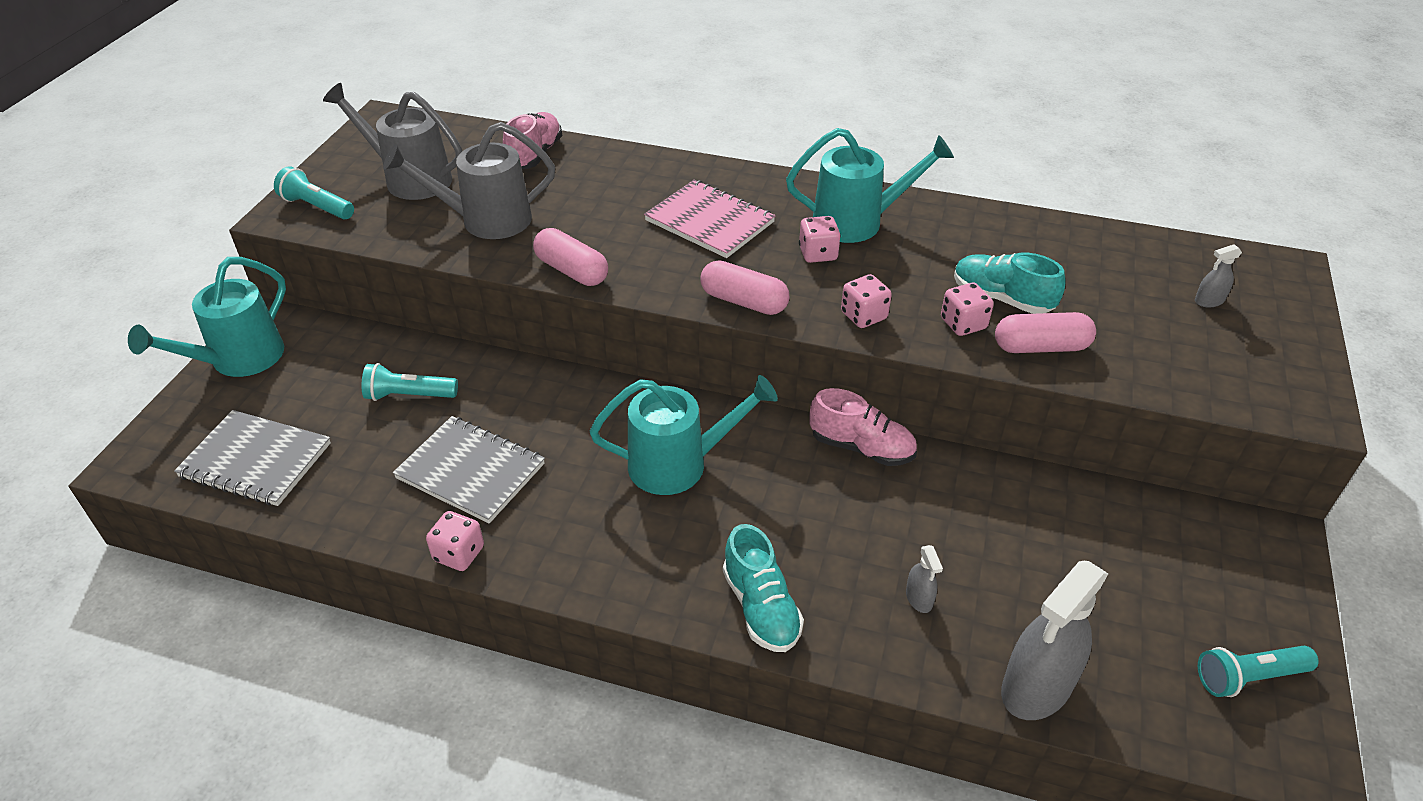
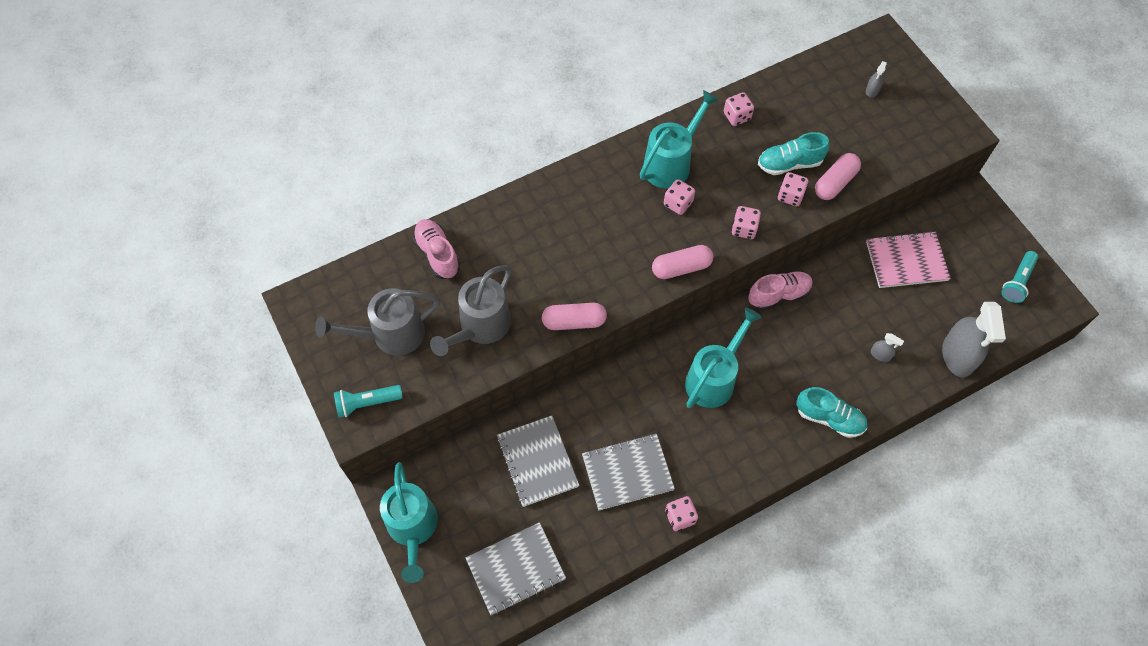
camera: 45 degrees left, 20 degrees up
(409, 395) = (537, 461): turquoise flashlight -> grey notebook
(709, 221) = (599, 225): pink notebook -> pink notebook (906, 261)
(989, 229) = (737, 116): none -> pink dice

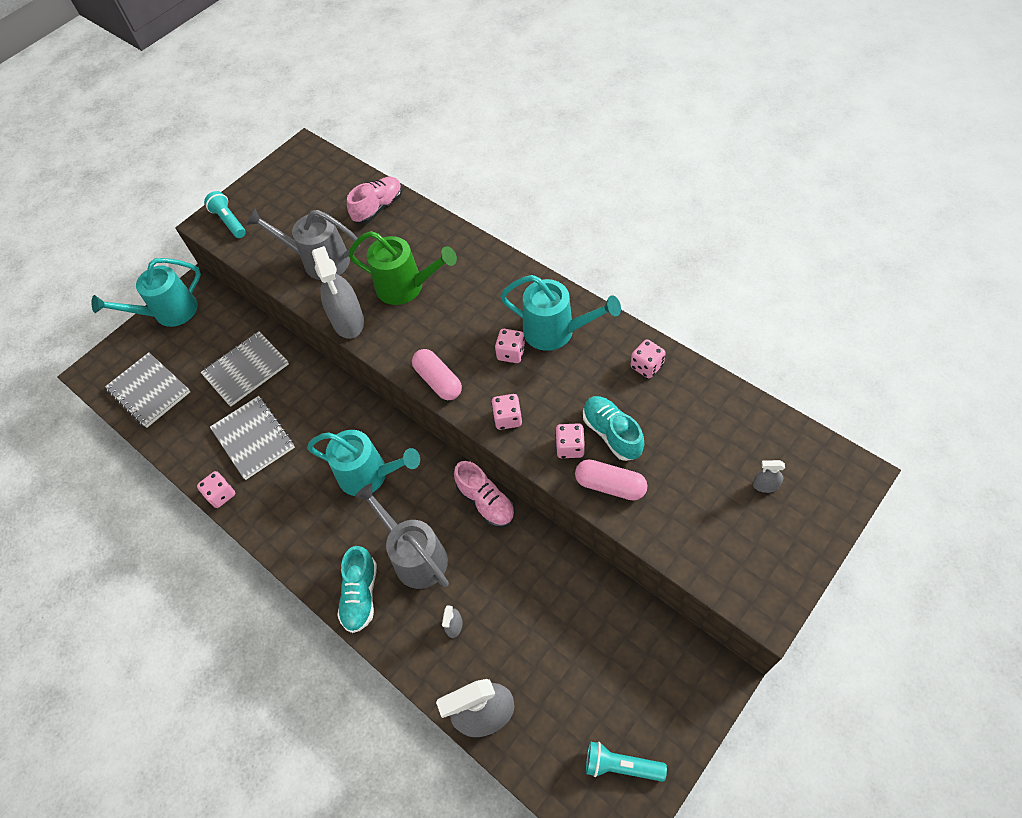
camera: 75 degrees right, 5 degrees down
(390, 335) = (292, 210): grey watering can -> grey watering can (414, 555)
(558, 260) = (407, 287): none -> green watering can
(574, 321) = (348, 321): pink capsule -> grey spray bottle
(906, 261) = (588, 620): pink notebook -> none

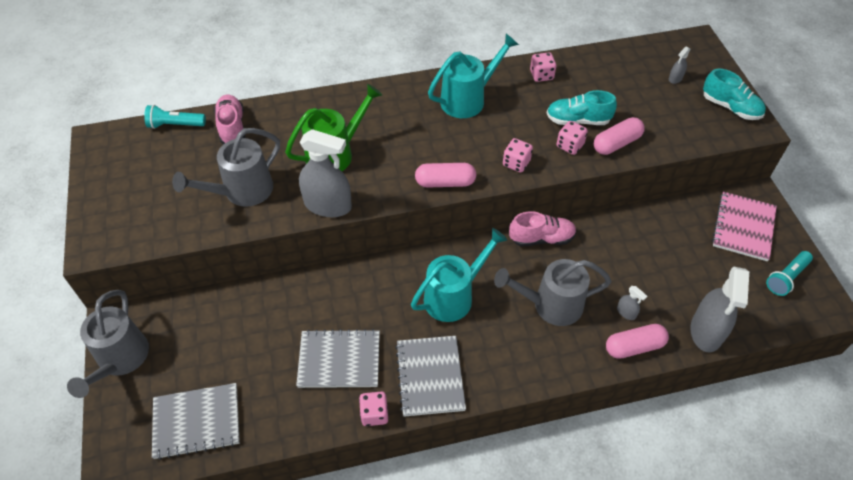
camera: 60 degrees left, 5 degrees down
(169, 313) = (120, 360): turquoise watering can -> grey watering can
(229, 221) = (113, 230): turquoise flashlight -> turquoise flashlight (175, 125)
(246, 370) = (259, 329): grey notebook -> grey notebook (430, 376)
(361, 595) = (556, 358): turquoise shoe -> turquoise shoe (730, 107)
(419, 655) = (634, 346): none -> pink capsule
(511, 353) = (462, 131): pink dice -> none
(657, 683) = (743, 227): none -> pink notebook

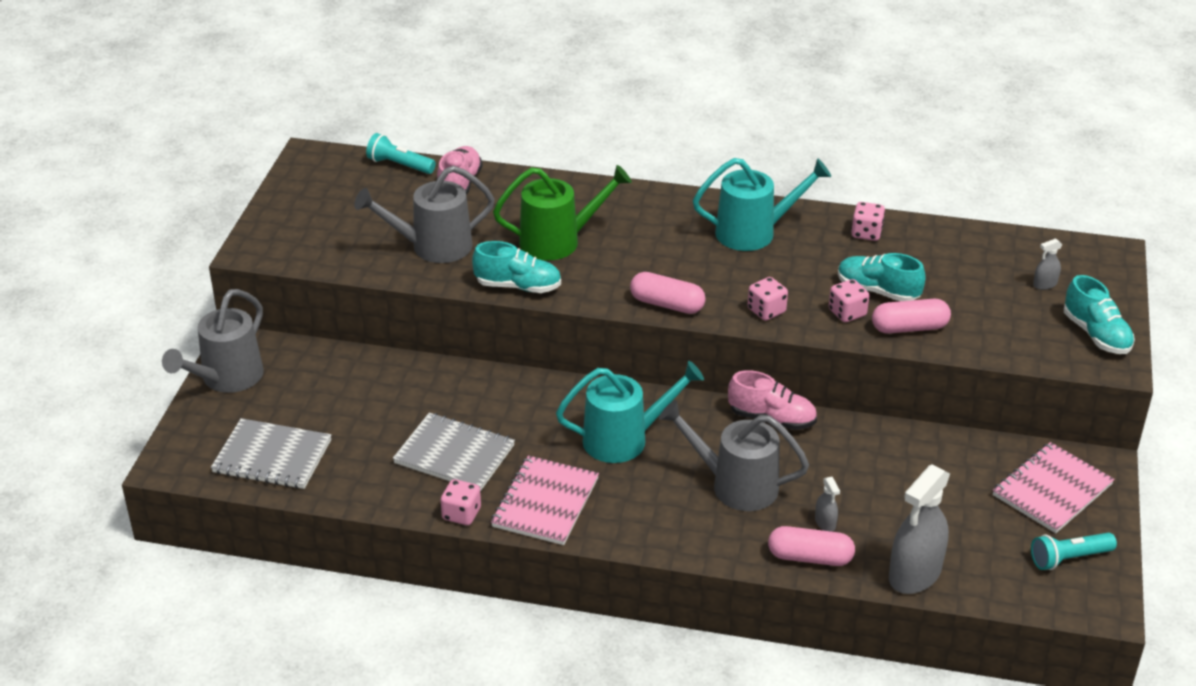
camera: 25 degrees right, 15 degrees down
(328, 205) = (518, 286): grey spray bottle -> turquoise shoe
(430, 376) = (545, 503): grey notebook -> pink notebook

